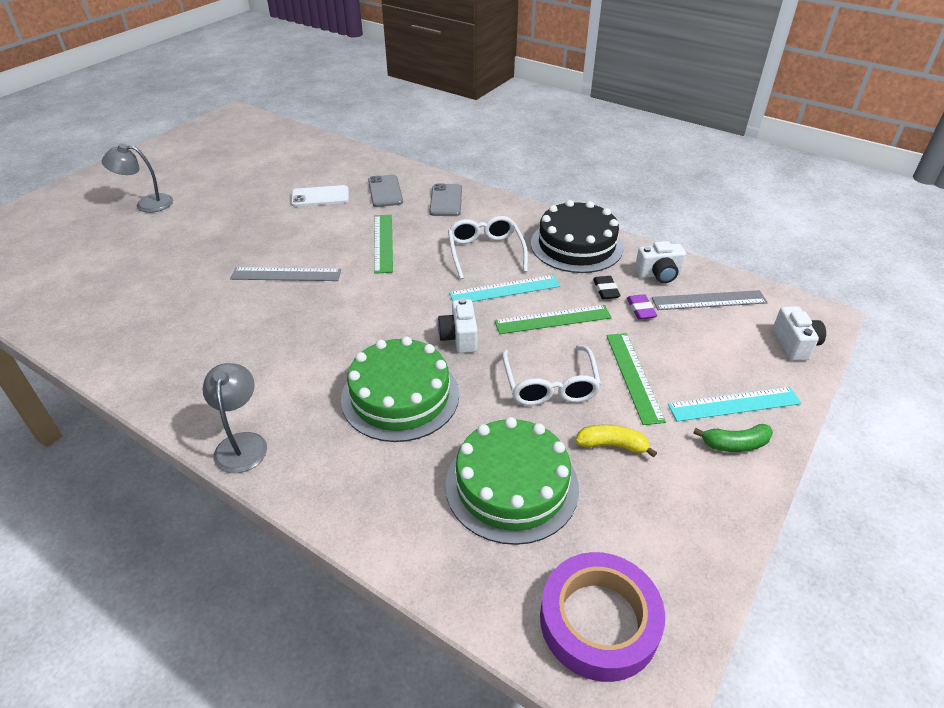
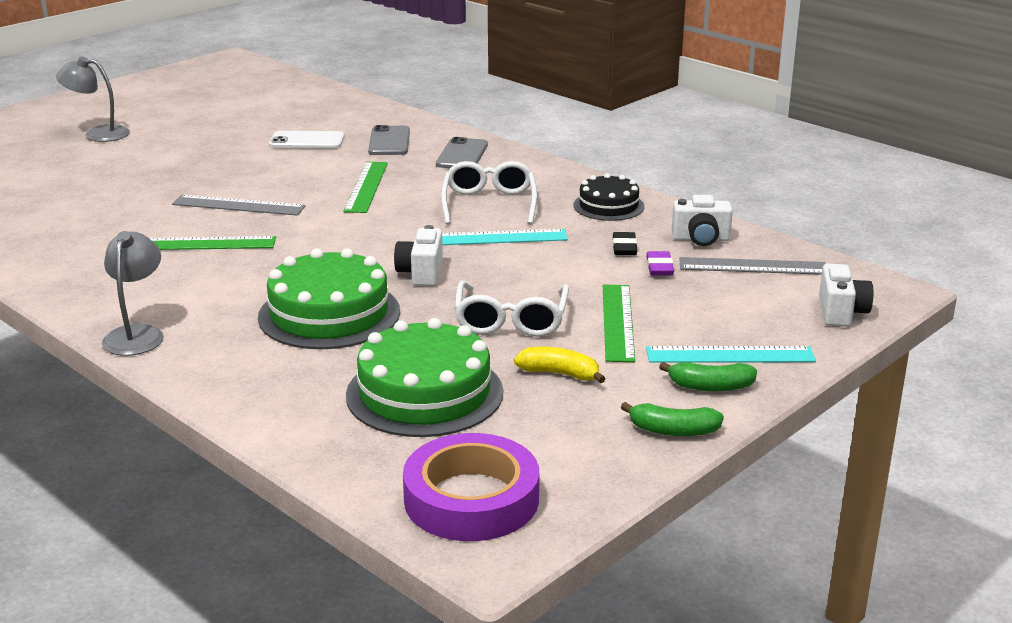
camera: 10 degrees right, 15 degrees down
(553, 319) = (543, 267): green ruler -> green ruler (204, 244)
(576, 245) = (608, 206): black cake -> black cake, size x0.59
(728, 503) = (673, 431): none -> green banana

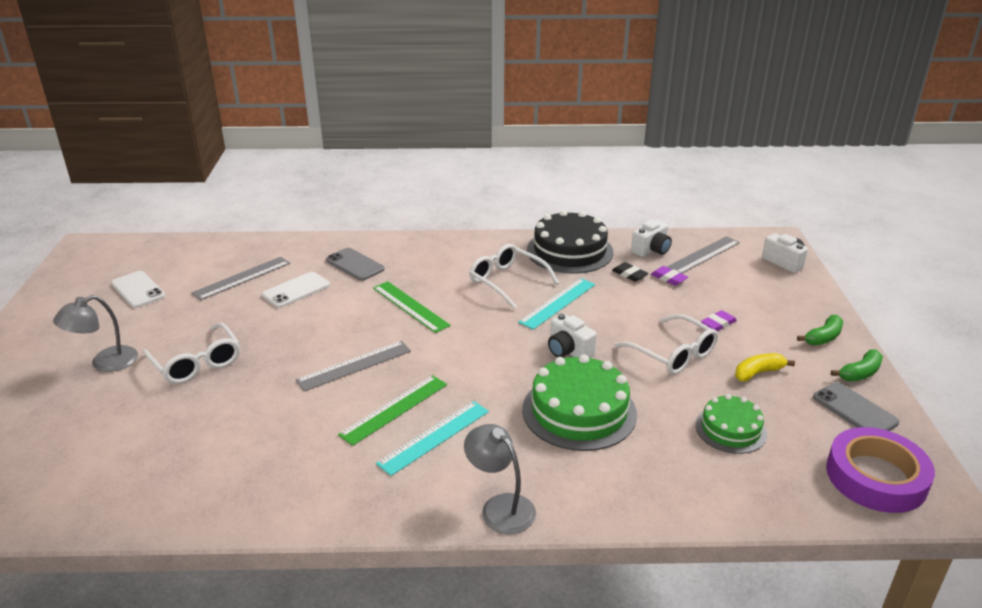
camera: 45 degrees left, 5 degrees up
(147, 157) = (196, 363): none -> white glasses
(205, 99) = (138, 290): none -> white phone
(287, 118) = (242, 278): none -> grey ruler
(424, 393) = (730, 429): green cake -> green cake, size x0.59
(462, 155) = (421, 254): grey phone -> grey phone (854, 410)
(608, 206) = (569, 251): black cake -> black cake, size x1.68
(618, 322) = (718, 324): green ruler -> purple eraser
(730, 355) = (795, 314): turquoise ruler -> turquoise ruler (434, 437)

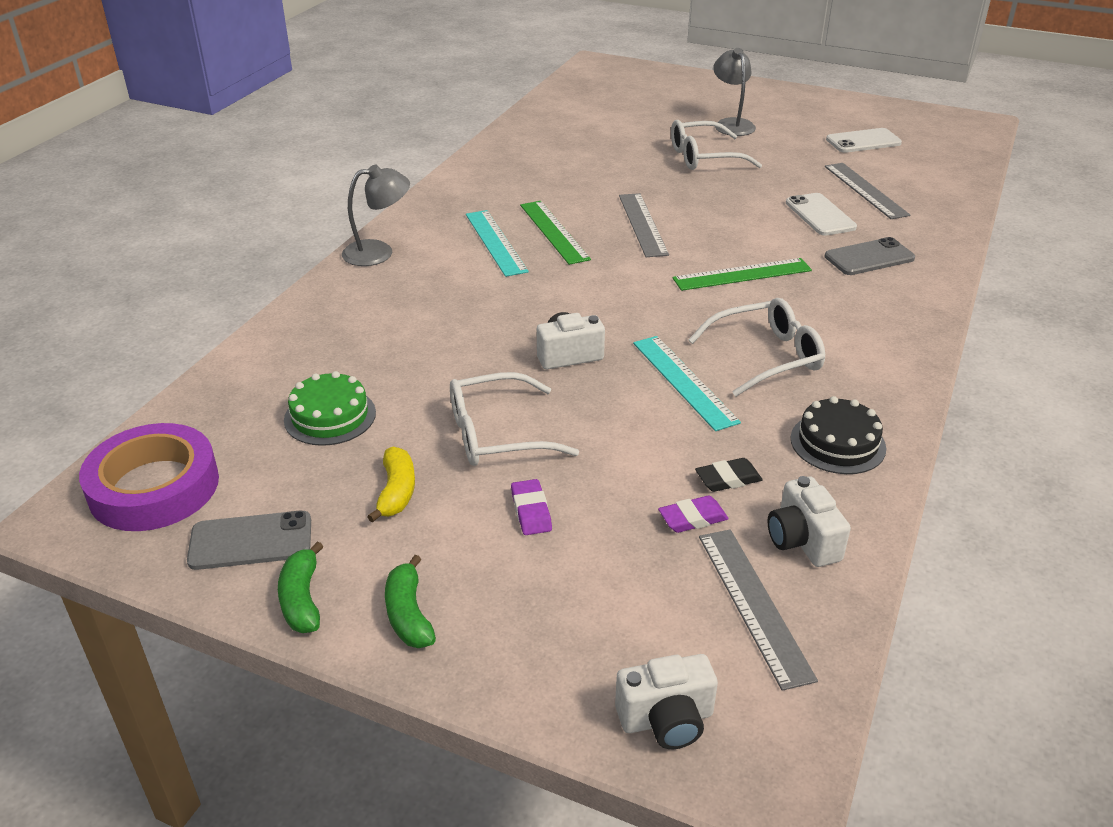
camera: 115 degrees right, 5 degrees up
(569, 251) = (837, 443): black cake -> black cake, size x0.59
(579, 411) = (456, 327): green cake -> none

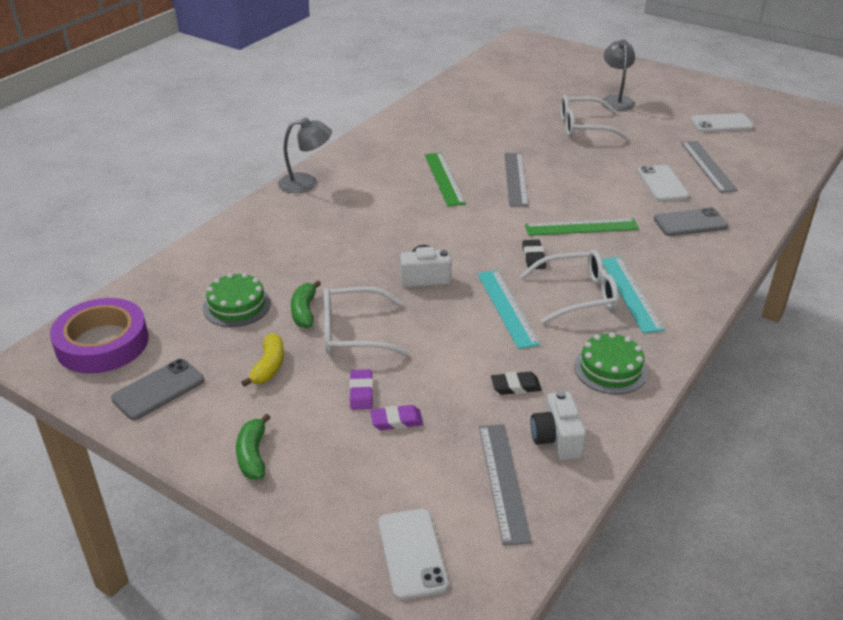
camera: 10 degrees right, 0 degrees up
(251, 541) = (158, 389): grey phone -> grey phone turned 45 degrees counterclockwise
(302, 599) = (182, 435): green banana -> green banana (304, 311)
(495, 242) = (396, 183): turquoise ruler -> turquoise ruler (630, 293)
(666, 719) = (412, 553): white camera -> white phone
(692, 518) = (479, 412): purple eraser -> purple eraser (396, 420)
(696, 316) = (533, 257): none -> black eraser
(837, 443) = (610, 369): black cake -> green cake

